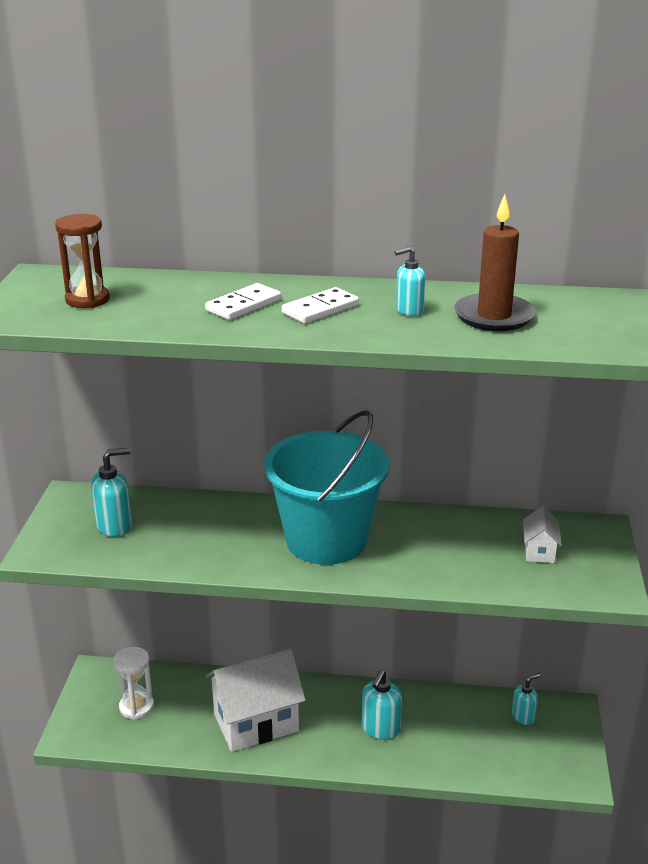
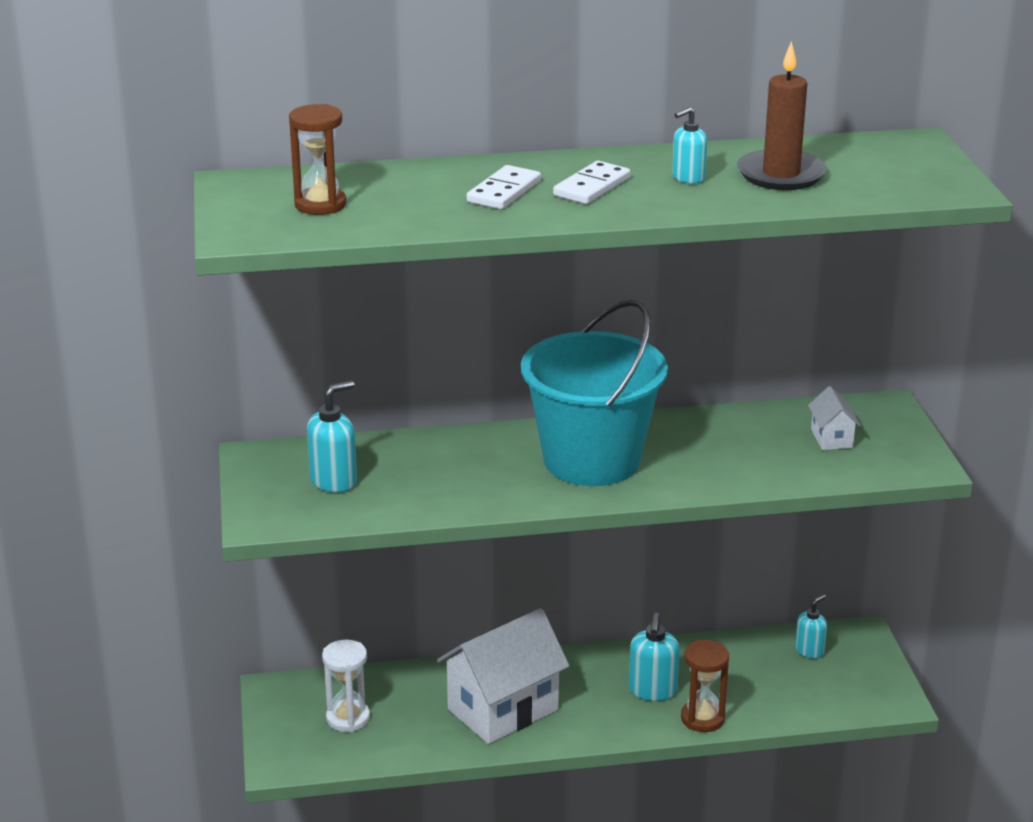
camera: 15 degrees left, 0 degrees up
(411, 763) = (702, 718): none -> brown hourglass

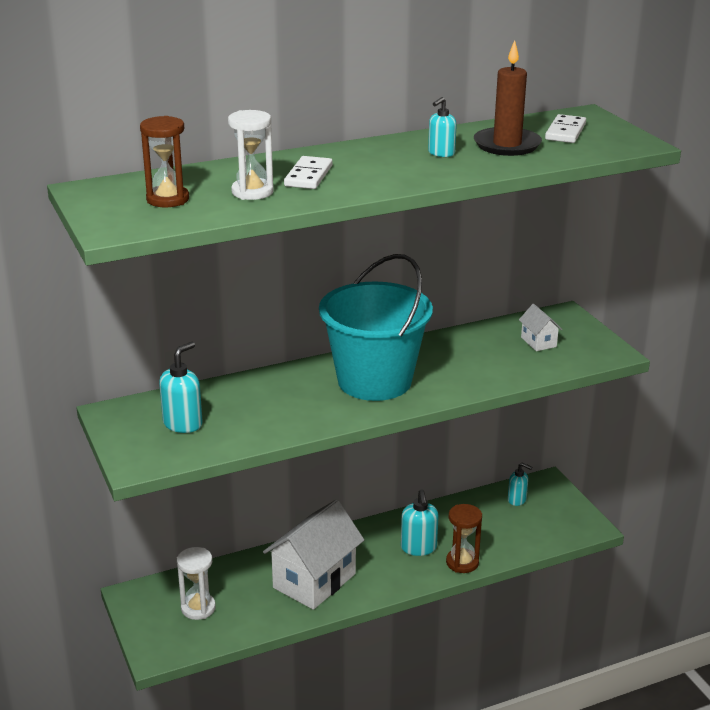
camera: 15 degrees left, 0 degrees up
(424, 205) = (252, 192): none -> white hourglass
(591, 187) = (373, 166): white domino -> white domino (565, 132)
(809, 650) = (517, 500): turquoise soap dispenser -> turquoise soap dispenser turned 90 degrees clockwise

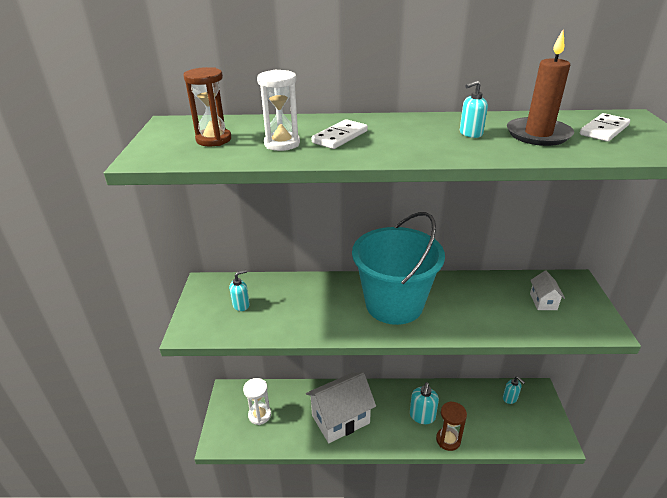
camera: 25 degrees right, 5 degrees up
(183, 424) = (241, 305): turquoise soap dispenser -> turquoise soap dispenser, size x0.66

